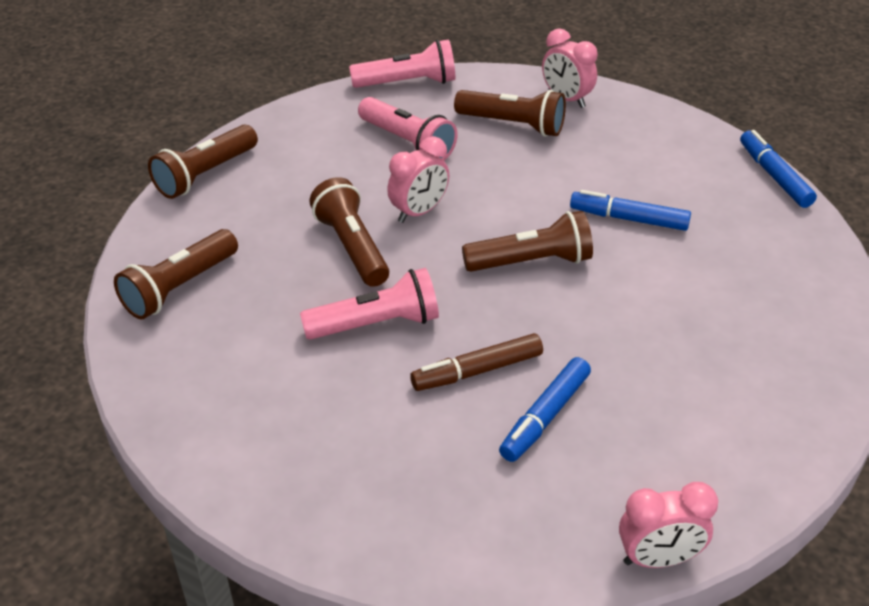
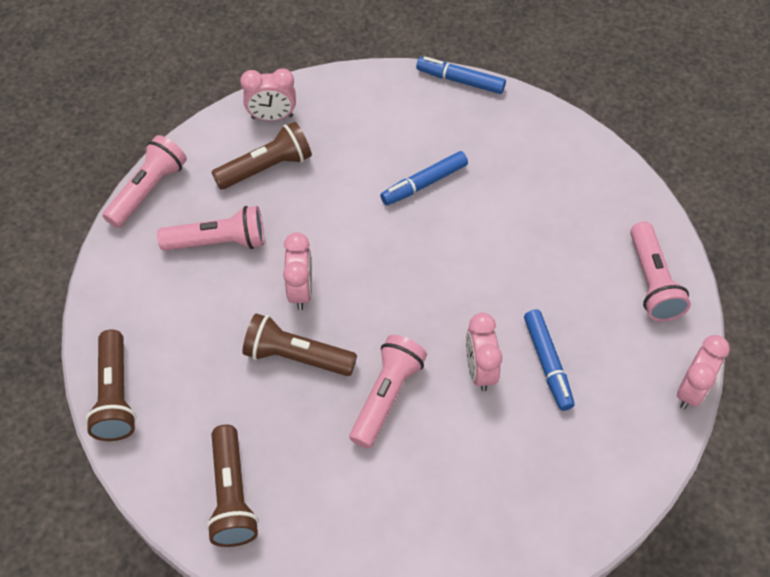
camera: 50 degrees left, 15 degrees up
(477, 371) = (479, 370): brown marker -> pink clock
(531, 262) = (412, 266): brown flashlight -> none
(748, 445) = (651, 282): none -> pink flashlight

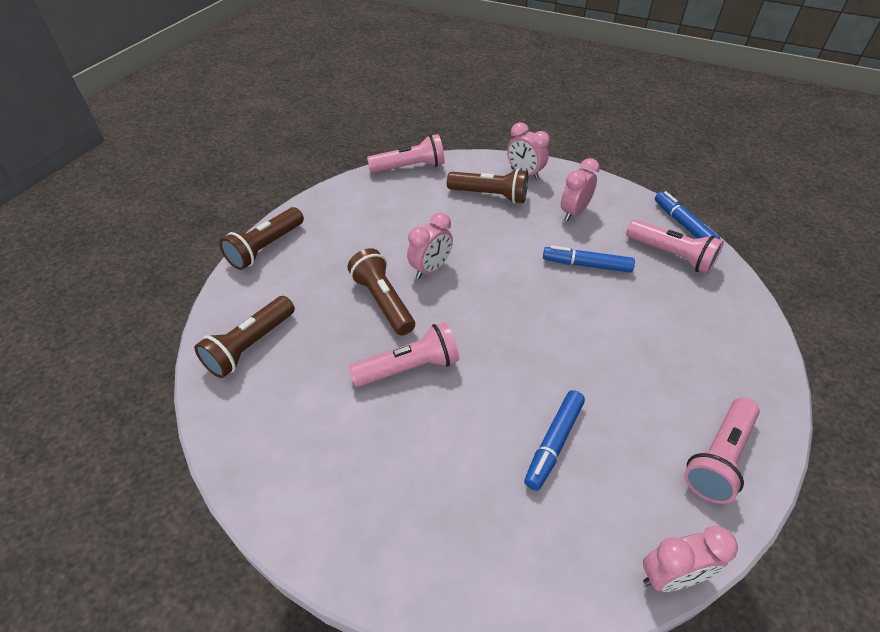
camera: 45 degrees right, 10 degrees down
(218, 242) = (415, 213): pink flashlight -> pink flashlight (671, 255)
(479, 370) = (493, 404): pink clock -> pink clock (574, 212)

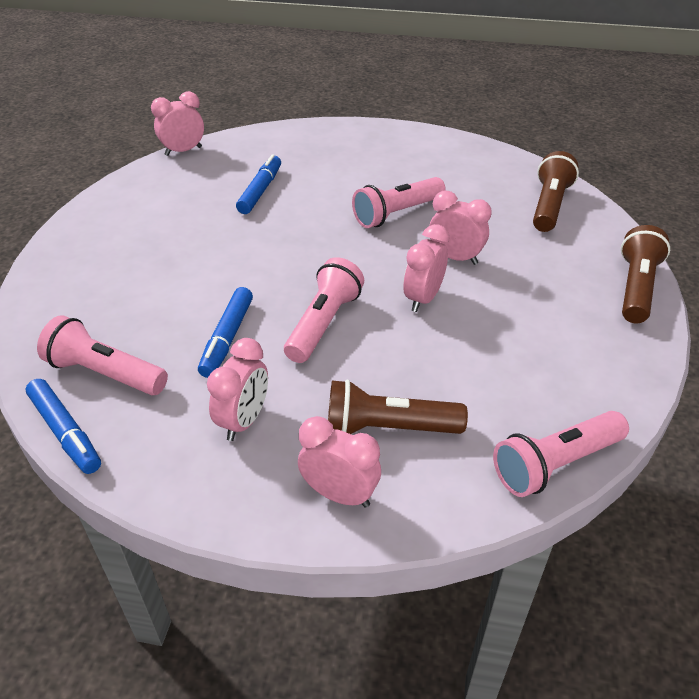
camera: 165 degrees right, 5 degrees down
(383, 301) = (455, 258): brown flashlight -> pink clock
(586, 265) = (227, 338): blue marker -> blue marker turned 105 degrees clockwise
(718, 457) = (128, 202): pink flashlight -> pink flashlight (324, 323)

